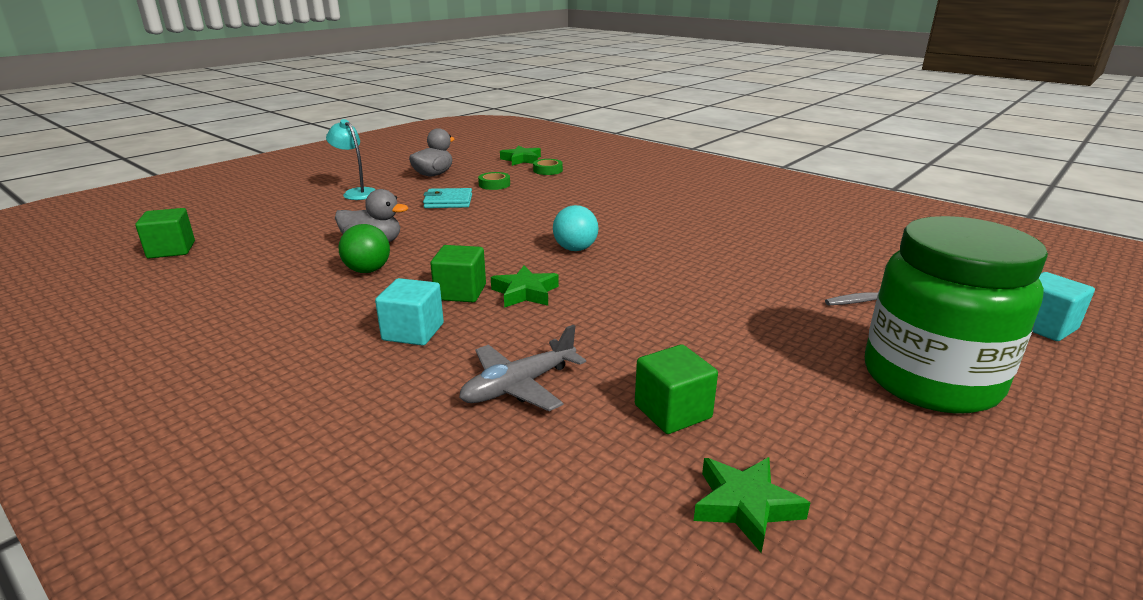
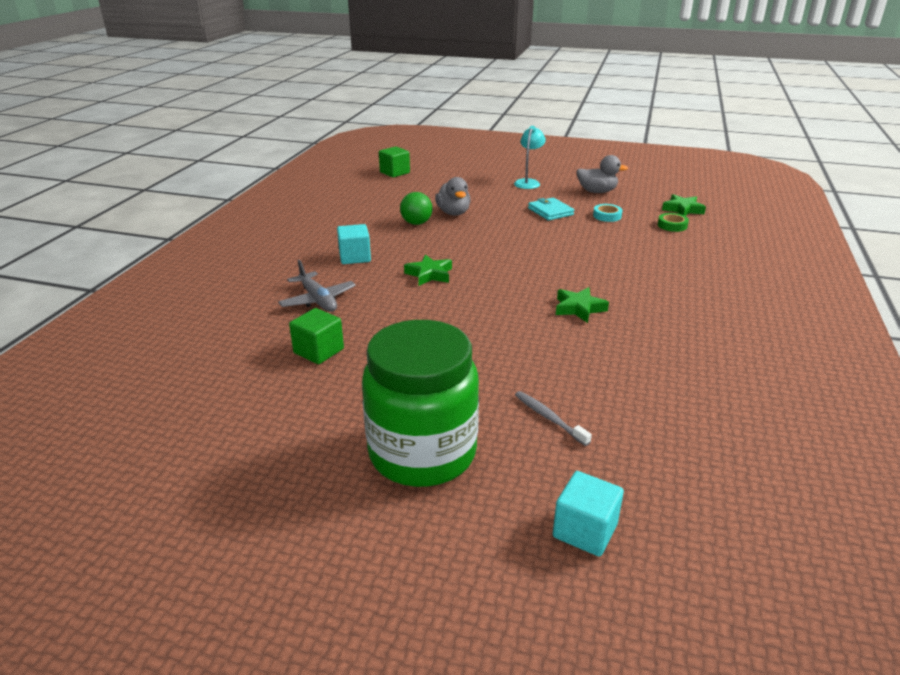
camera: 65 degrees right, 5 degrees up
(460, 292) = (412, 256): green cube -> none
(494, 184) = (607, 216): green tape -> turquoise tape
(519, 386) = (318, 300): grey plane -> grey plane turned 150 degrees counterclockwise
(575, 249) = (516, 274): turquoise ball -> none
(745, 506) = (241, 387): green star -> green star (579, 308)

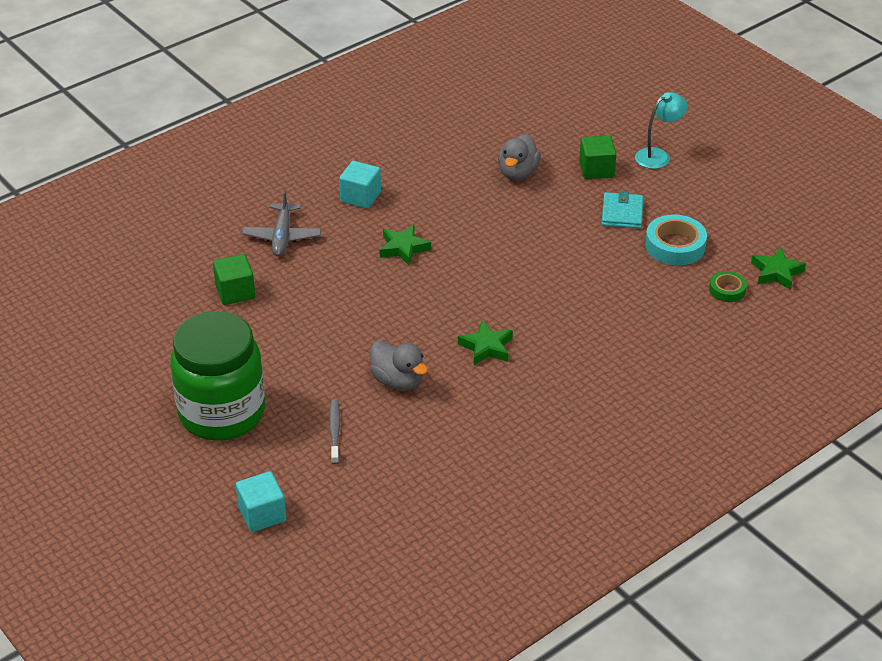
camera: 35 degrees right, 10 degrees up
(394, 172) = (528, 79): green cube -> green cube (596, 169)
(416, 223) = (464, 173): green ball -> none
(597, 192) = (717, 203): grey duck -> grey duck (398, 381)
(607, 216) = (675, 245): turquoise tape -> turquoise tape, size x1.70

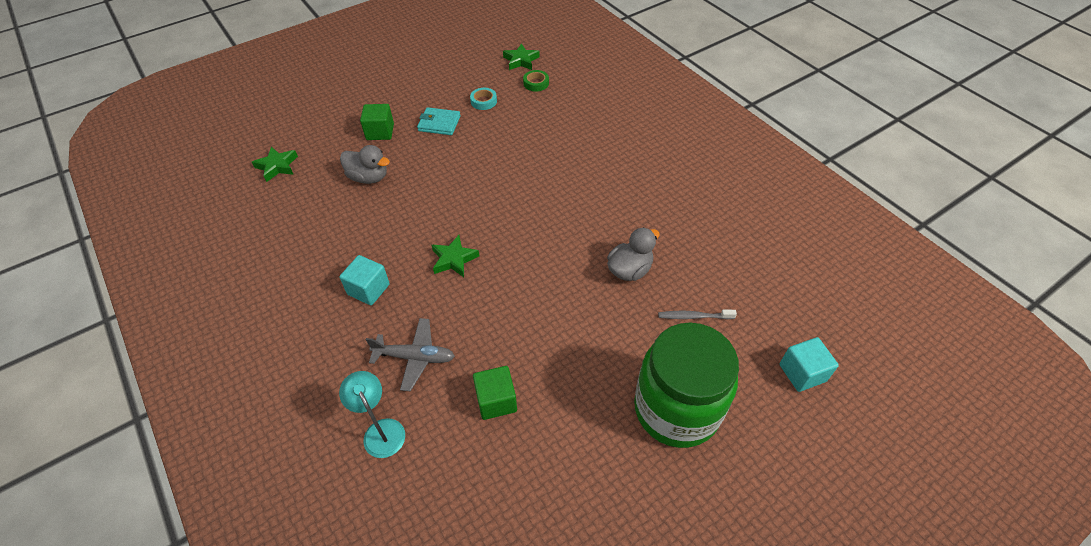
camera: 85 degrees left, 10 degrees up
(486, 347) = (589, 211): green star -> green star (277, 166)
(658, 156) = (374, 98): turquoise lamp -> turquoise lamp (381, 430)
(675, 245) = (483, 101): turquoise tape -> turquoise tape, size x0.59

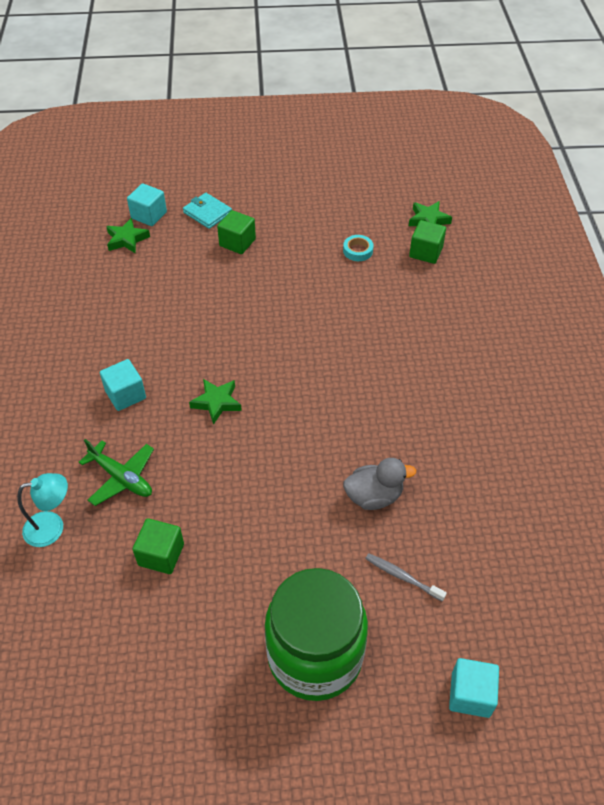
camera: 30 degrees right, 0 degrees up
(284, 140) = (149, 215): none -> turquoise cube
(369, 177) = (196, 285): grey duck -> none
(381, 430) = (52, 527): turquoise lamp -> turquoise lamp turned 75 degrees clockwise
(415, 357) = (122, 478): grey plane -> green plane
(439, 123) = (298, 257): turquoise wallet -> turquoise wallet (207, 213)
(536, 83) = (426, 252): green tape -> green cube

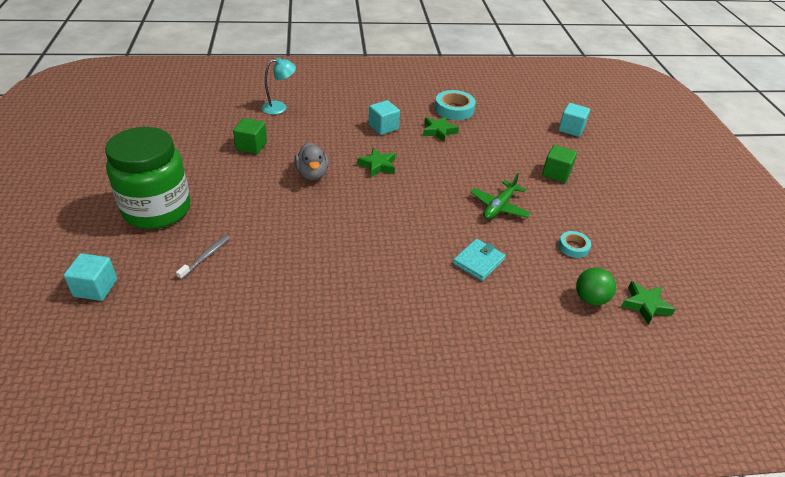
camera: 85 degrees right, 10 degrees down
(52, 527) = (279, 107): turquoise lamp -> turquoise lamp turned 90 degrees counterclockwise
(89, 316) = (454, 109): none -> turquoise tape
(122, 478) = (313, 129): green plane -> green plane (499, 207)
(127, 239) = (539, 120): green star -> green star (438, 131)
(207, 213) = (587, 157): turquoise wallet -> turquoise wallet (478, 261)
(374, 496) = (283, 244): grey duck -> grey duck (312, 174)
(426, 252) = (590, 299): green cube -> green ball

